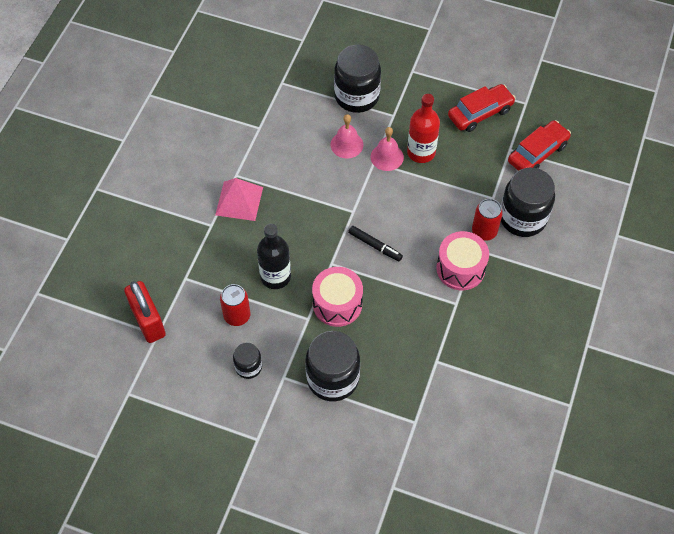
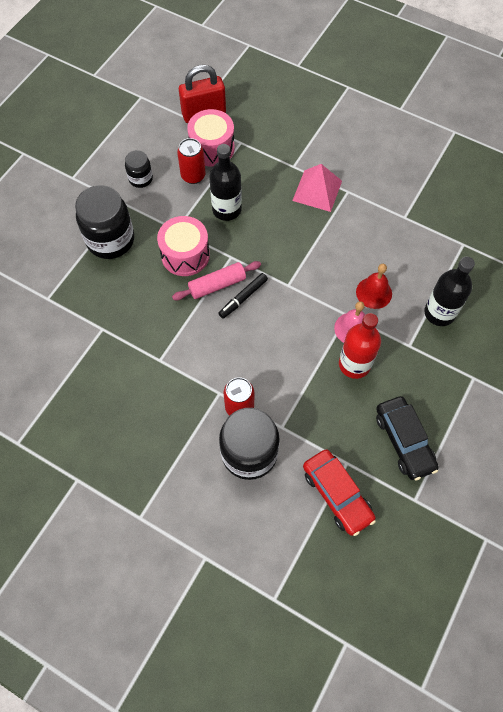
camera: 100 degrees right, 5 degrees up
(346, 144) = (374, 292): pink bell -> red bell
(357, 96) = (439, 313): black jar -> black bottle
(366, 270) = (217, 285): none -> pink rolling pin
(460, 268) = (199, 373): pink drum -> pink drum (212, 148)
(480, 113) = (404, 441): red car -> black car

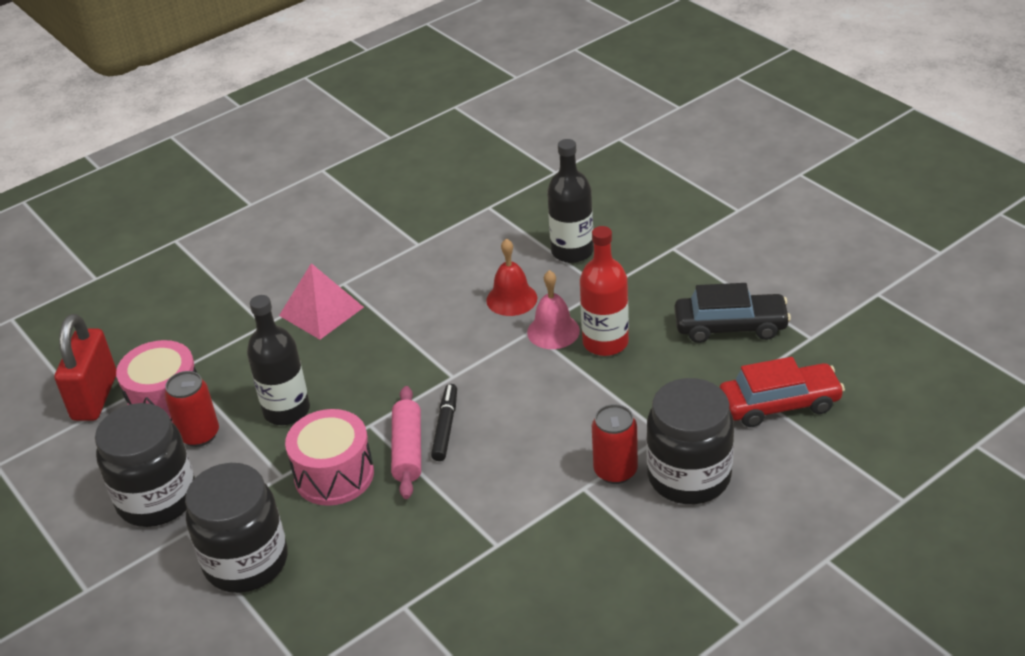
camera: 65 degrees left, 25 degrees down
(140, 179) = (157, 499): black jar -> black jar, size x1.91
(243, 298) = (445, 427): black marker -> black marker turned 150 degrees counterclockwise

